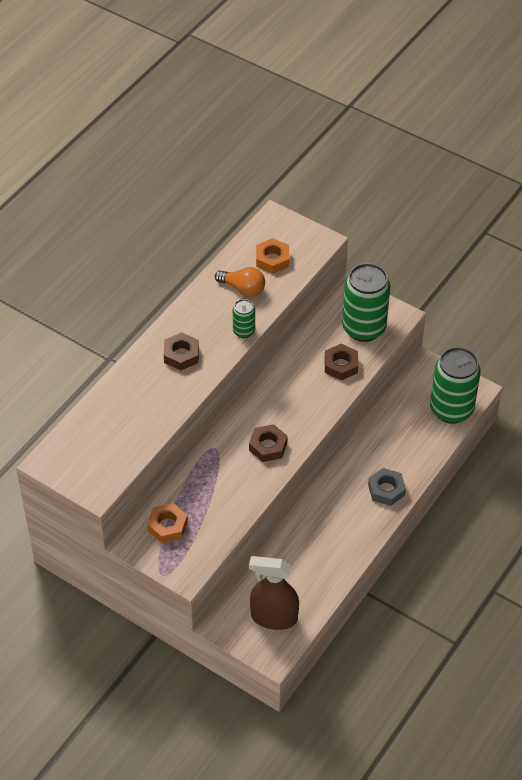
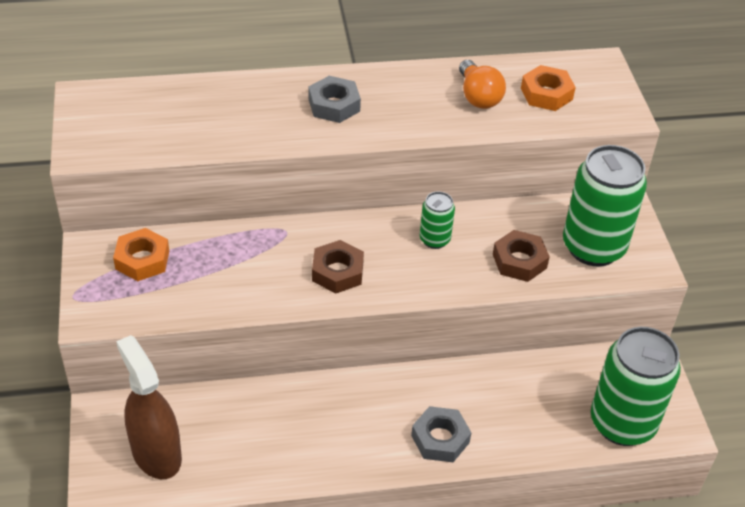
camera: 45 degrees right, 5 degrees down
(181, 355) = (334, 105): brown nut -> grey nut
(244, 331) = (424, 130): green can -> green can (434, 239)

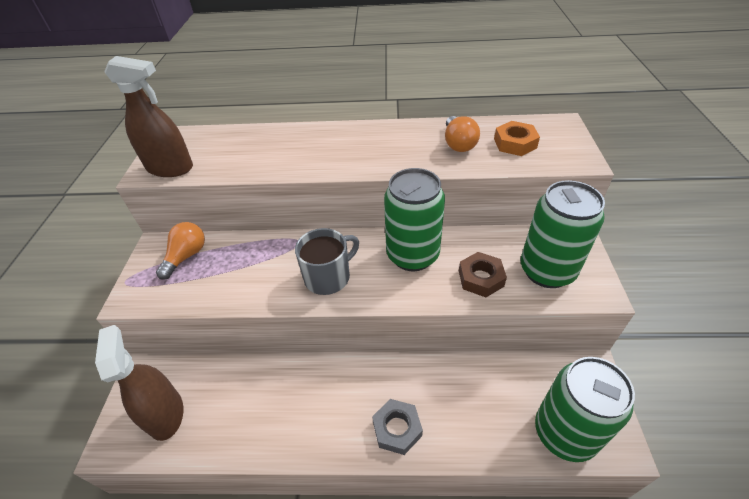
camera: 15 degrees right, 0 degrees up
(112, 144) = (170, 168): none -> brown spray bottle
(142, 260) = (186, 256): orange nut -> orange light bulb
(334, 105) = (343, 146): grey nut -> none
(337, 272) = (328, 277): brown nut -> grey mug
(434, 239) = (412, 255): green can -> green can, size x2.07

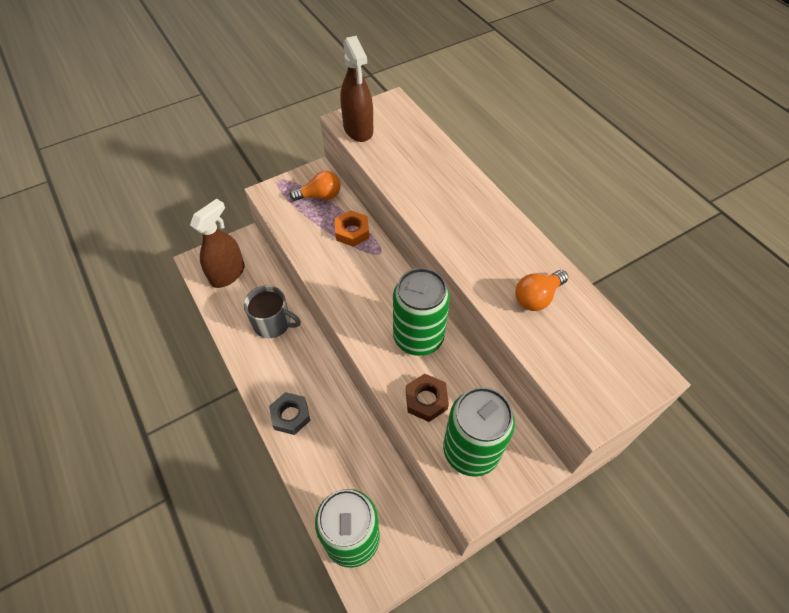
camera: 55 degrees right, 10 degrees up
(328, 277) = (358, 292): grey mug -> grey mug (273, 323)
(515, 143) = (576, 344): orange nut -> orange nut (352, 232)

